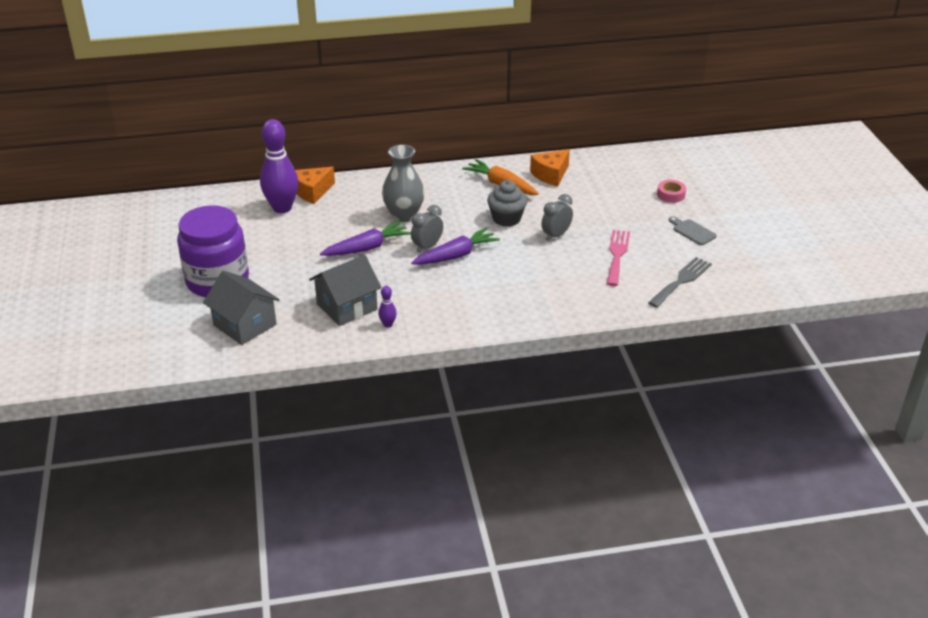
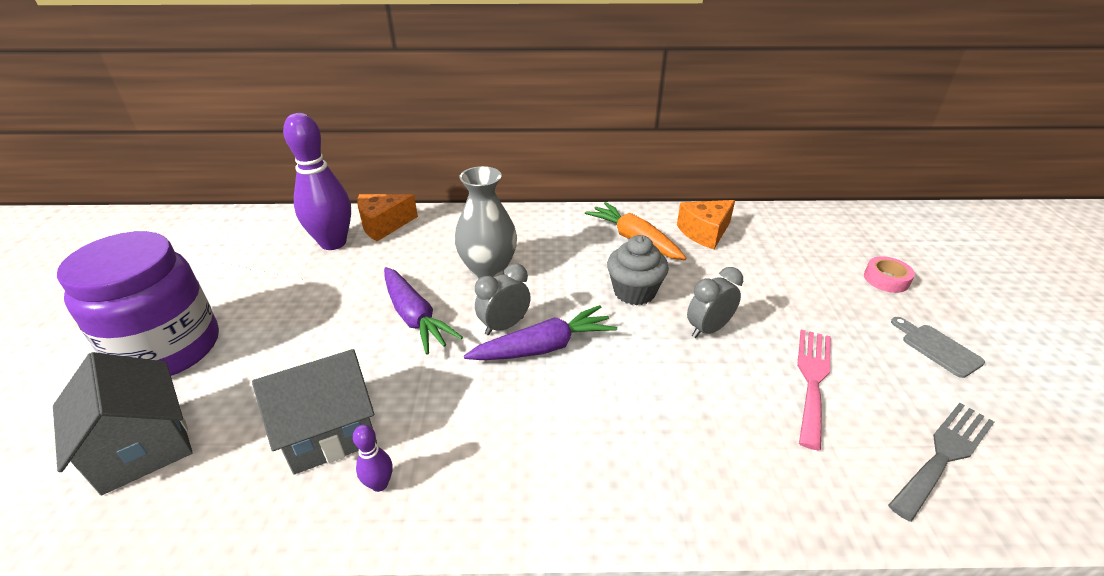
camera: 10 degrees right, 0 degrees up
(367, 248) = (415, 317): purple carrot -> purple carrot turned 75 degrees clockwise

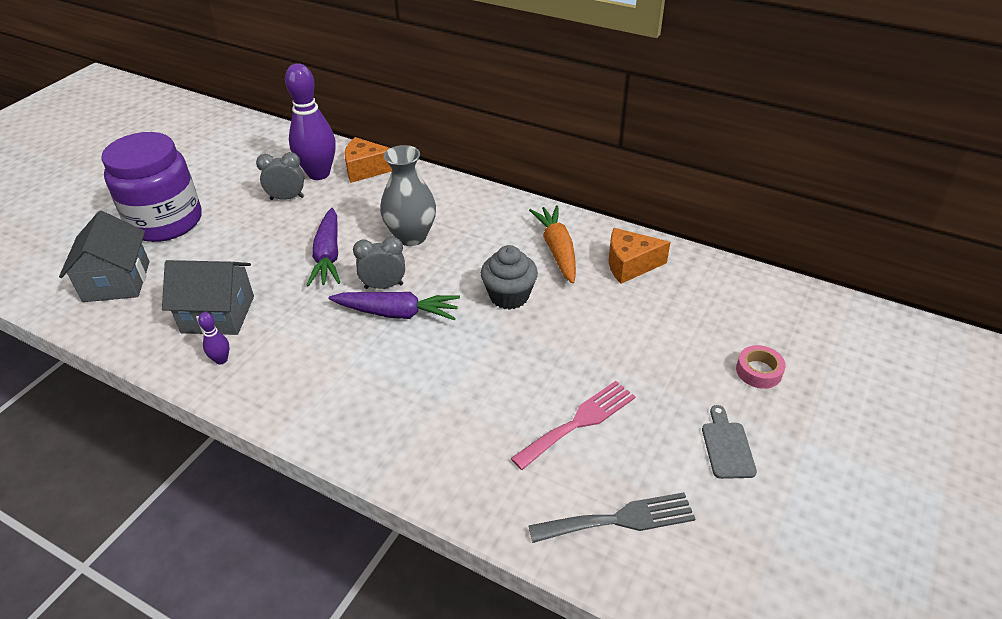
camera: 30 degrees right, 5 degrees up
(708, 329) = (537, 349): grey clock -> grey clock (287, 198)

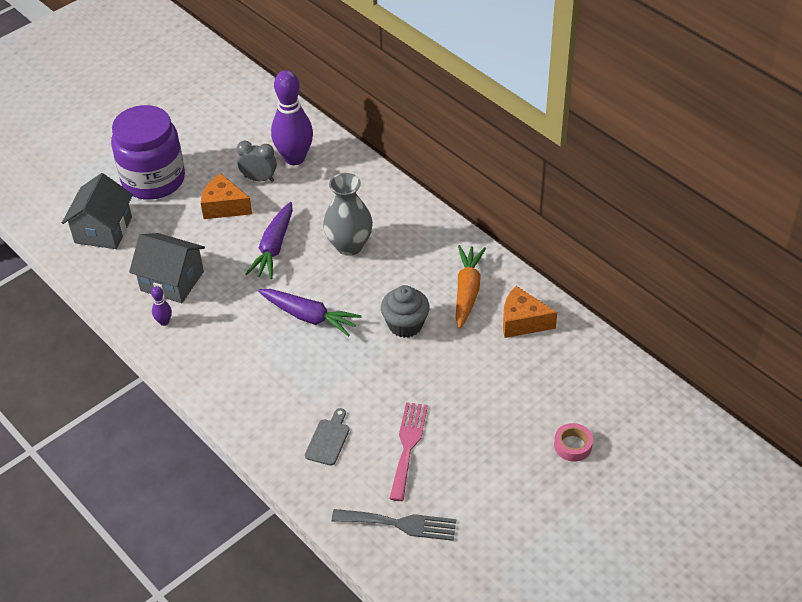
camera: 20 degrees right, 5 degrees up
(366, 169) = (338, 163): orange cheese -> orange cheese (224, 206)
(384, 286) = (308, 289): grey clock -> none
(579, 422) = (408, 446): pink fork -> pink fork turned 60 degrees counterclockwise
(727, 446) = (509, 496): grey cutting board -> grey cutting board (328, 439)

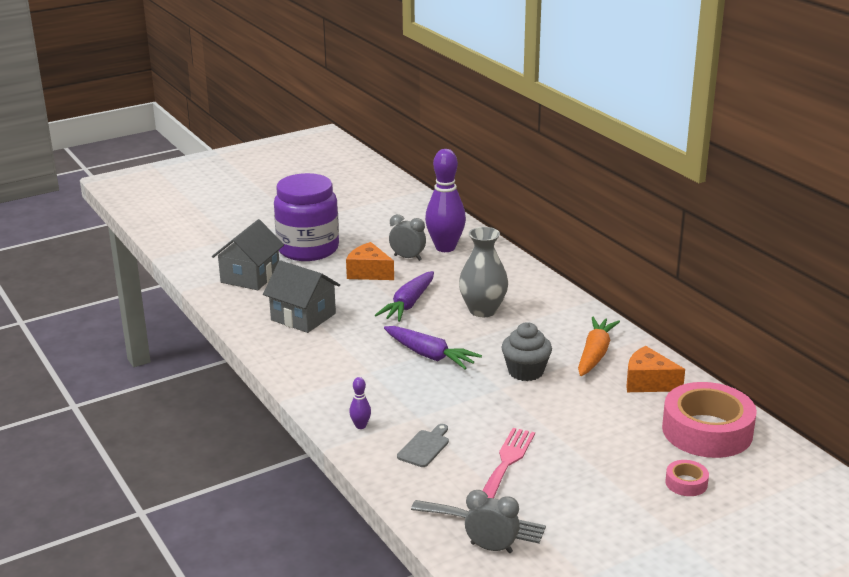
camera: 10 degrees right, 20 degrees down
(164, 322) = (286, 344): purple bowling pin -> purple bowling pin (360, 426)
(412, 553) = (491, 548): none -> grey clock
(583, 377) = (707, 431): none -> pink tape

